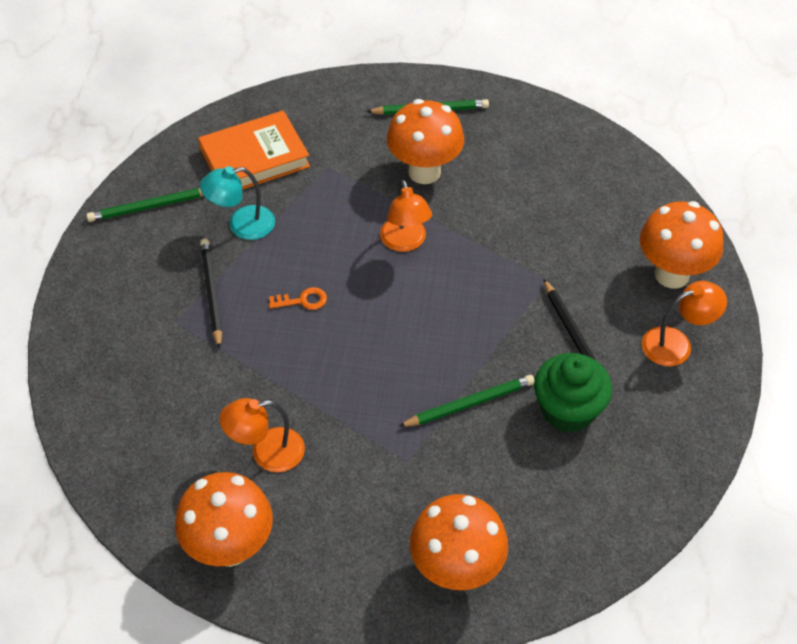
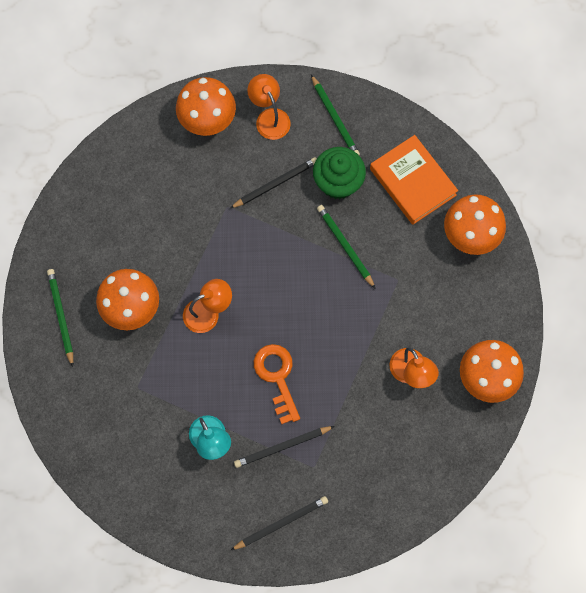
camera: 100 degrees left, 20 degrees up
(118, 279) = (281, 523): none -> black pencil
(150, 207) = (203, 520): green pencil -> green pencil (334, 118)
(255, 158) = (136, 448): orange book -> orange book (412, 182)
(303, 300) = (277, 377): orange key -> orange key, size x1.86

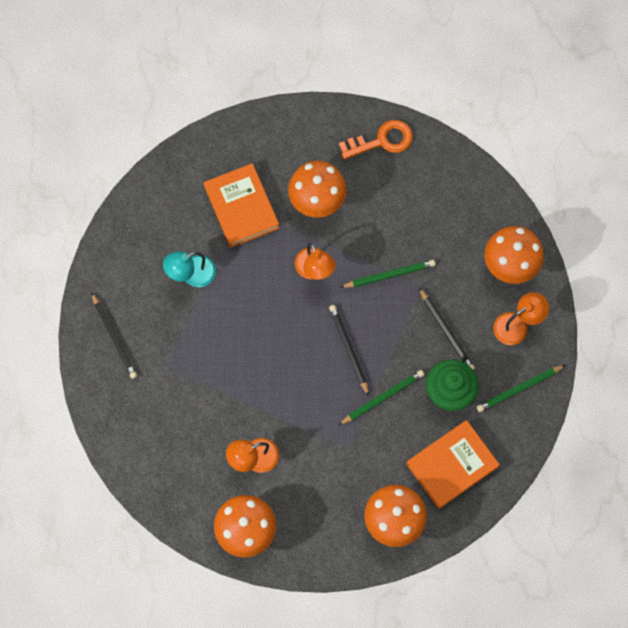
camera: 90 degrees right, 0 degrees up
(61, 316) = (311, 141): green pencil -> green pencil (389, 275)
(135, 389) = (241, 207): none -> orange book
(277, 377) = (251, 333): orange key -> orange key (382, 141)
(282, 446) = (185, 338): black pencil -> black pencil (349, 349)

